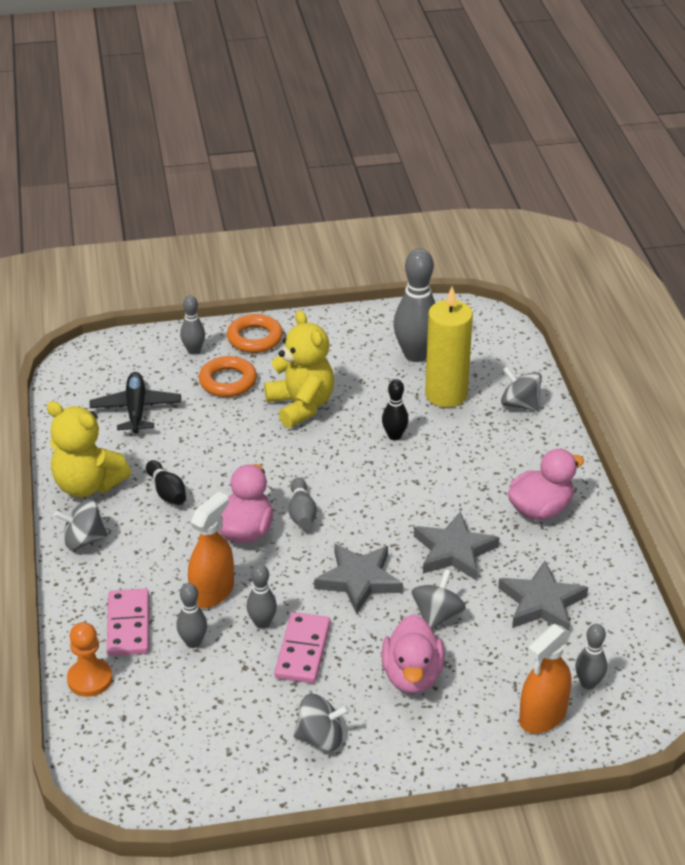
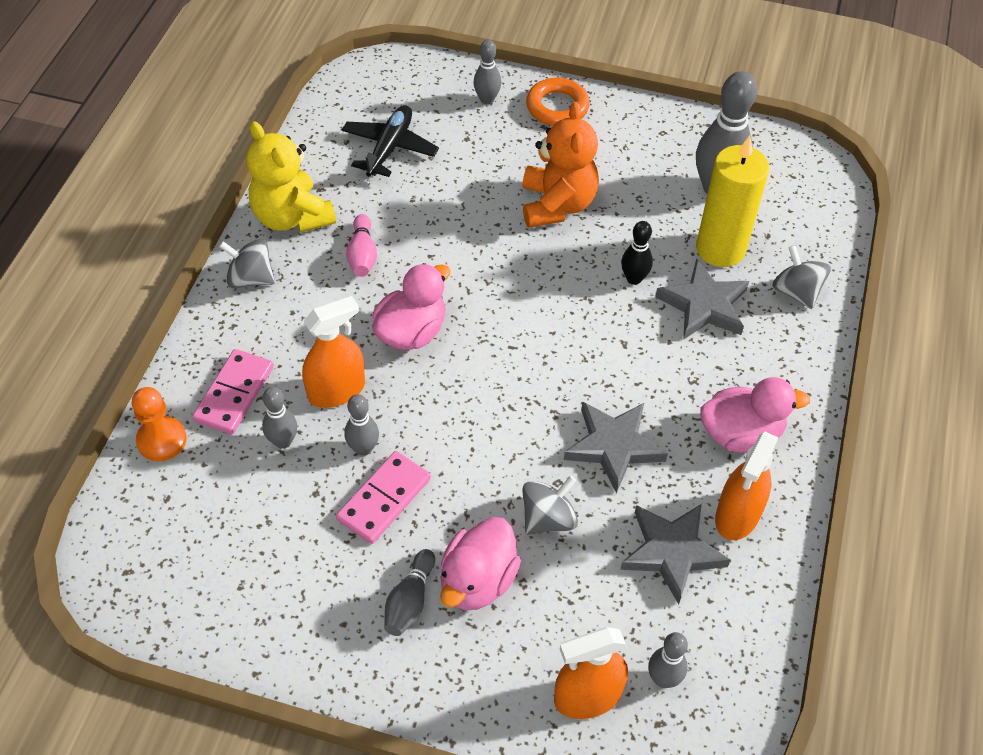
camera: 25 degrees right, 15 degrees up
(167, 492) = (362, 255): black bowling pin -> pink bowling pin
(228, 381) = (499, 148): orange ring -> none
(301, 406) = (557, 205): yellow teddy bear -> orange teddy bear
(301, 512) = (481, 333): grey bowling pin -> grey bowling pin (410, 601)
(320, 738) = (339, 613): grey spinning top -> none
(359, 580) = (491, 440): grey star -> grey star (704, 305)
(572, 562) = (737, 515): none -> orange spray bottle

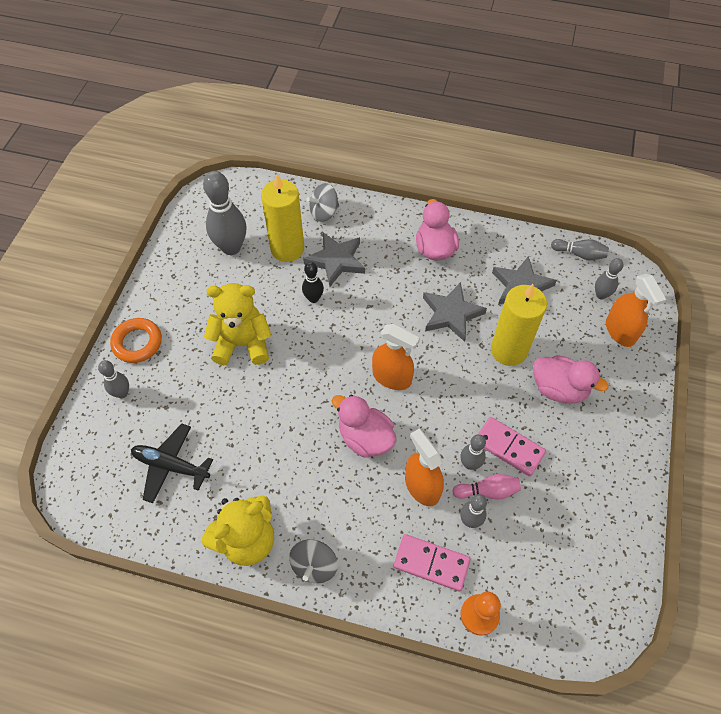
camera: 90 degrees left, 5 degrees up
(362, 255) = (289, 478): pink bowling pin -> pink bowling pin (487, 491)
(410, 601) = (580, 427): grey bowling pin -> grey bowling pin (579, 254)
(548, 518) = (508, 350): grey spinning top -> yellow candle
(557, 205) = (242, 343): orange teddy bear -> yellow teddy bear
(737, 515) = (492, 254): orange spray bottle -> orange spray bottle (392, 377)

